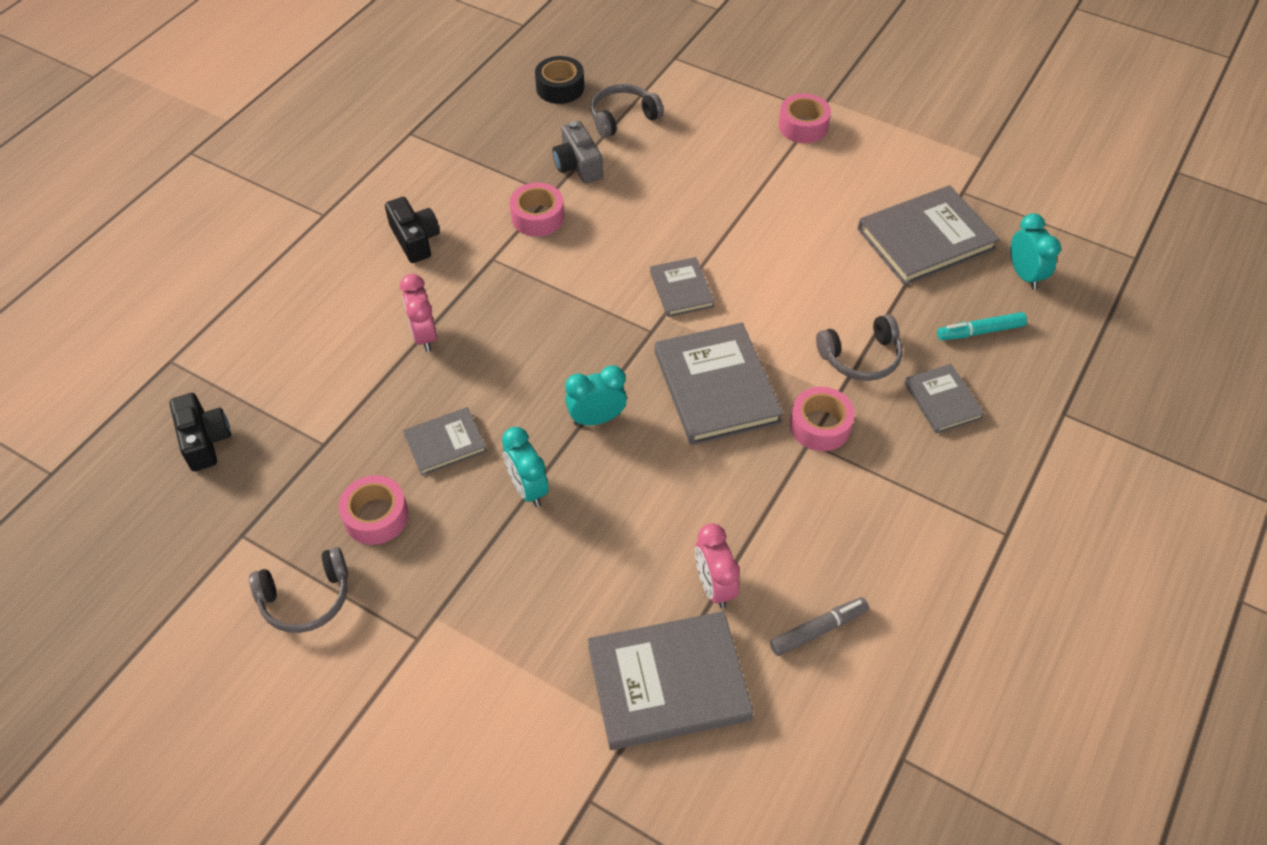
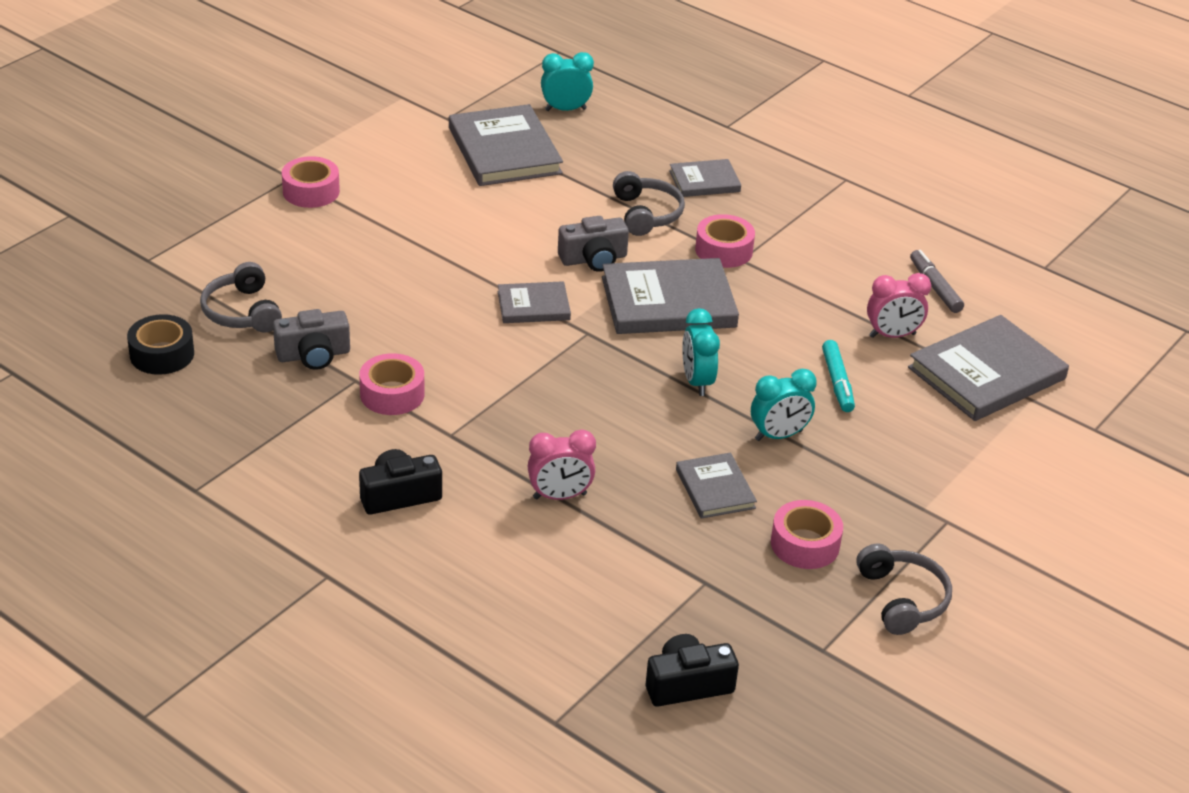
camera: 85 degrees left, 15 degrees down
(668, 682) = (986, 373): grey book -> grey book turned 60 degrees clockwise
(768, 324) = (593, 259): none -> grey camera
(980, 331) = (628, 146): turquoise marker -> turquoise marker (837, 382)

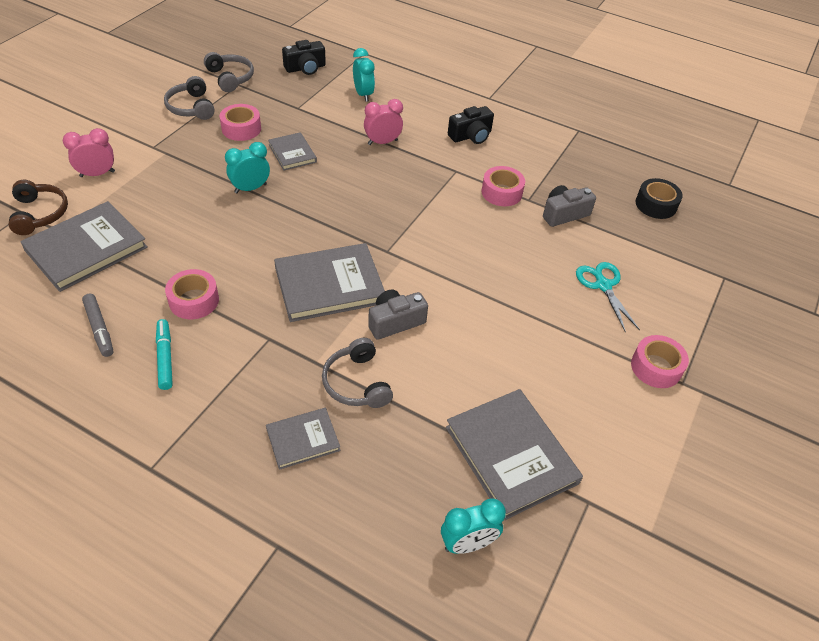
camera: 170 degrees right, 10 degrees up
(242, 312) = (629, 241): grey headphones -> grey headphones (230, 78)
(317, 268) = (603, 285): none -> turquoise scissors
(533, 306) = (431, 270): grey book -> none
(697, 382) = (305, 220): turquoise clock -> turquoise clock (363, 94)
(723, 250) = (284, 347): pink tape -> pink tape (194, 300)
(837, 382) = (204, 230): turquoise marker -> turquoise marker (165, 357)
(892, 335) = (152, 275): pink clock -> pink clock (97, 174)
(1071, 425) = (40, 214): none -> brown headphones

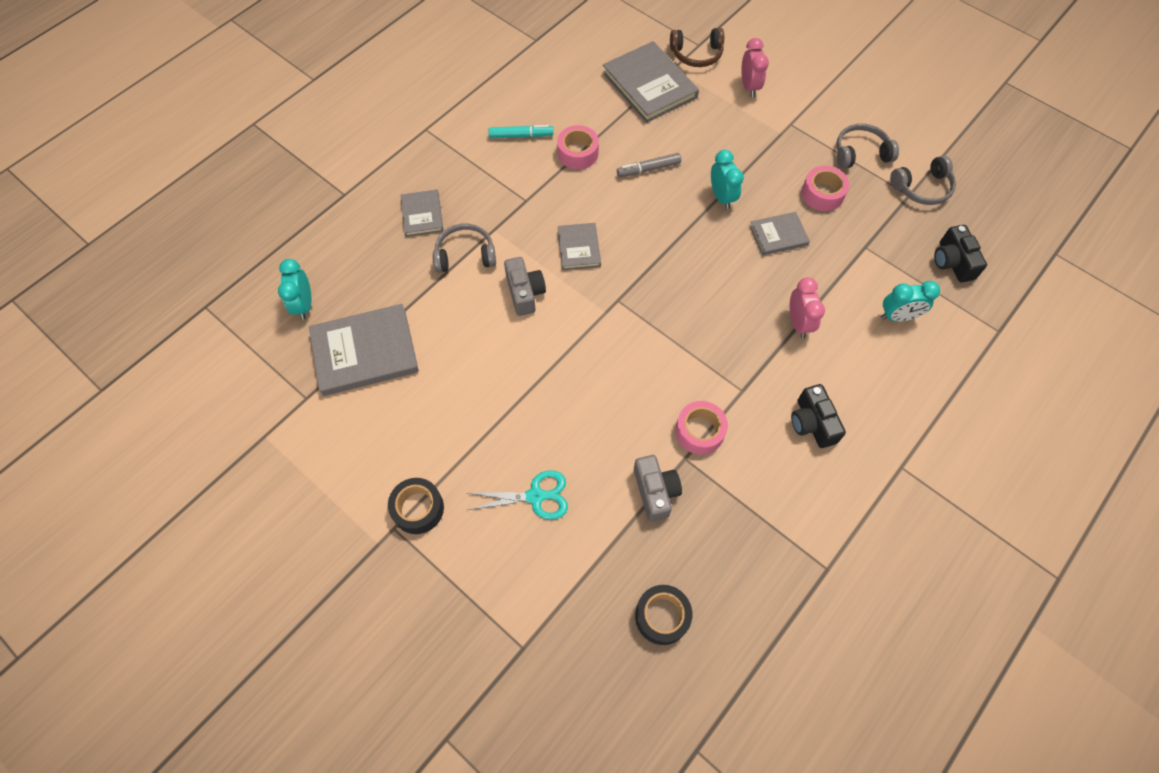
camera: 105 degrees right, 15 degrees up
(99, 329) = (558, 97): grey marker -> grey marker (648, 169)
(329, 285) = (579, 248): grey book -> grey book, size x0.55
(656, 367) = (418, 509): pink tape -> black tape

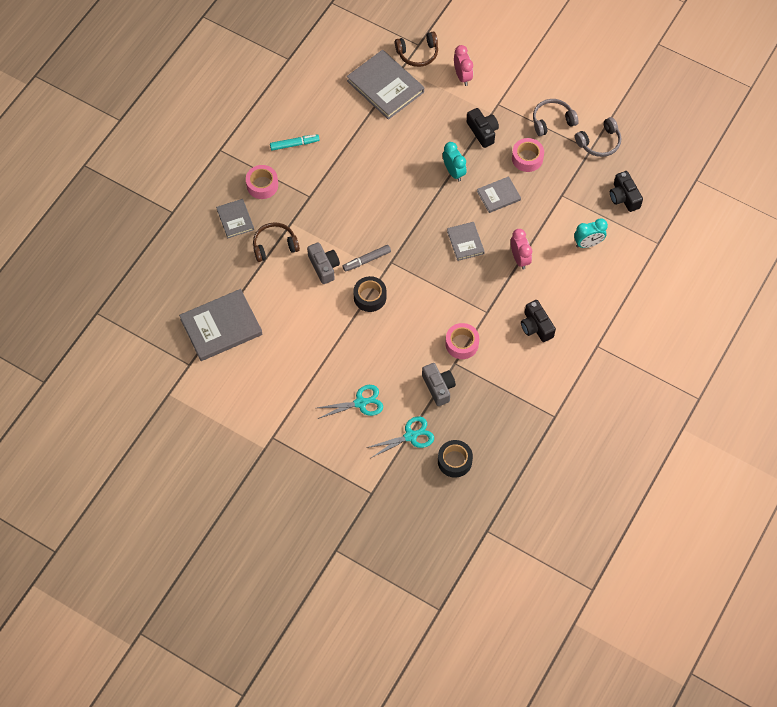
camera: 10 degrees left, 0 degrees up
(304, 305) = (168, 300): turquoise clock -> none
(418, 509) = (285, 423): black tape -> black tape (370, 297)
(465, 255) = (274, 245): grey headphones -> brown headphones
(578, 153) = (340, 152): pink tape -> pink tape (262, 185)
(579, 248) = (356, 227): grey book -> grey book (465, 242)
(601, 562) = (411, 436): none -> turquoise scissors
(648, 169) = (396, 157): grey marker -> grey marker (366, 260)
(767, 154) = (482, 132): none -> black camera

